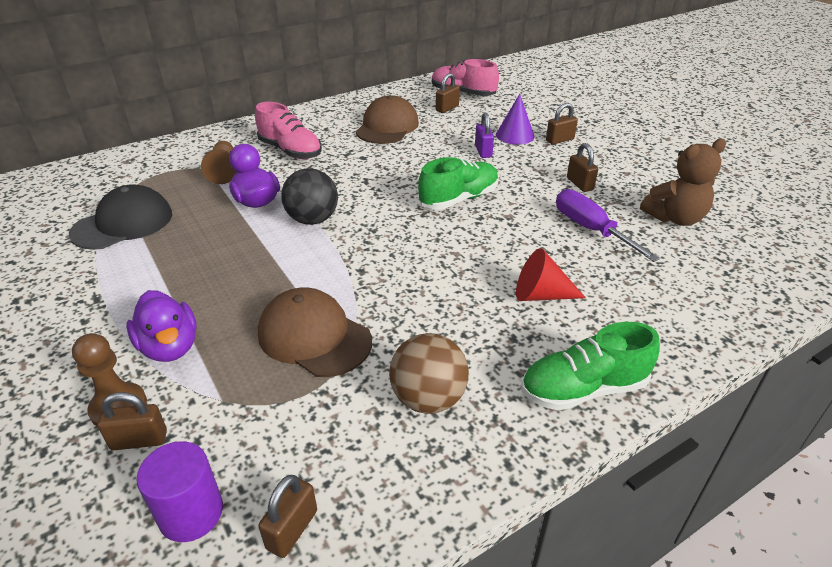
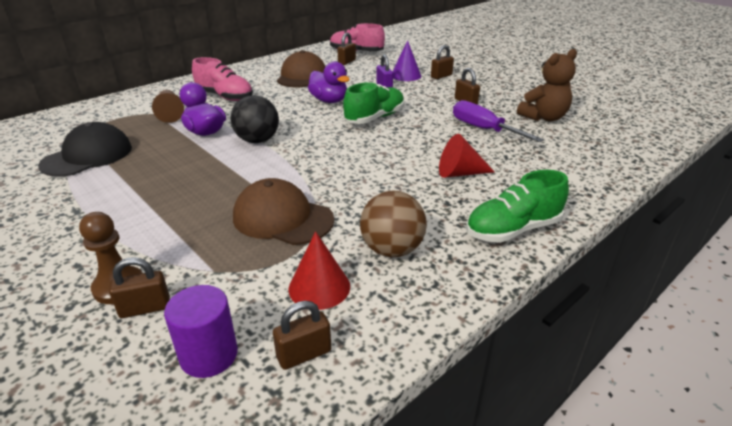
camera: 10 degrees left, 5 degrees down
(170, 347) = (155, 238): purple duck -> purple duck (329, 101)
(292, 529) = (304, 354): brown padlock -> brown padlock turned 45 degrees clockwise
(331, 440) = (319, 287): none -> red cone

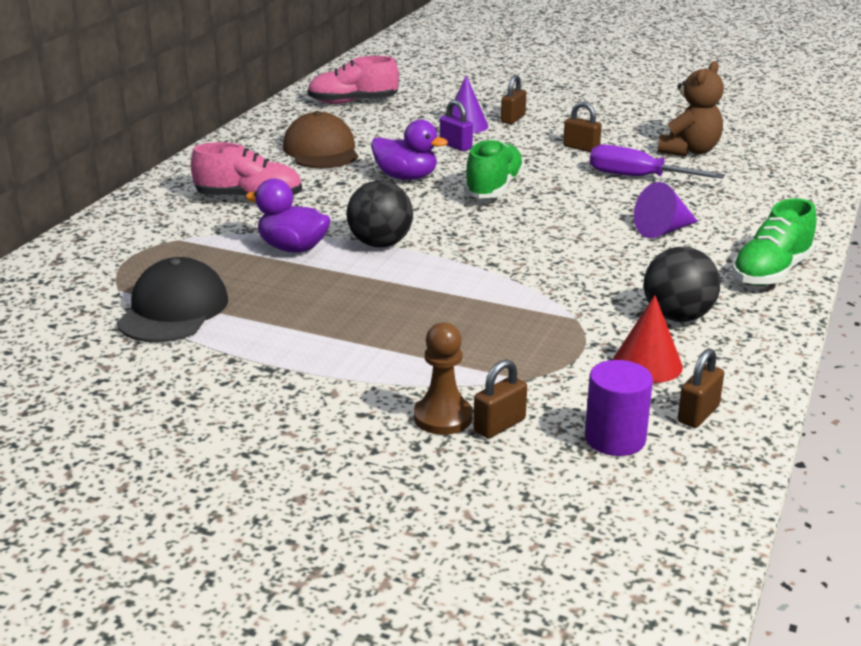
camera: 25 degrees left, 5 degrees down
(170, 114) = (203, 235): brown pawn -> none
(282, 218) = (529, 317): brown cap -> none
(346, 62) = (358, 119): brown padlock -> none
(392, 250) = (677, 317): brown ball -> black ball
(459, 173) = (663, 230): red cone -> purple cone

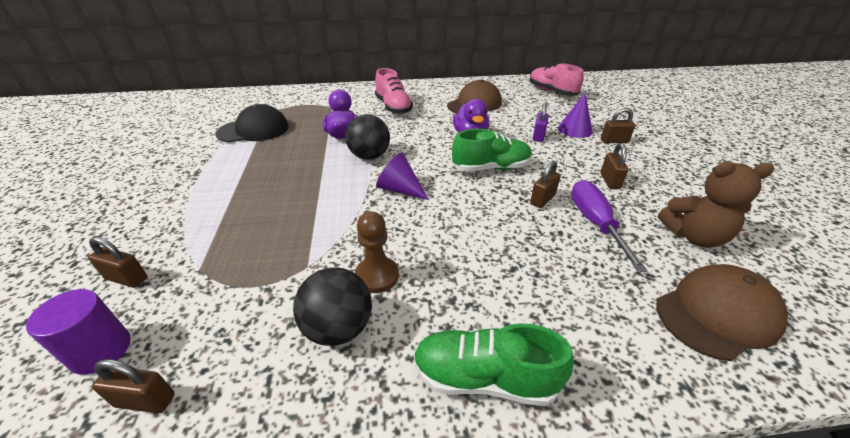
camera: 60 degrees right, 10 degrees up
(443, 417) = (138, 250): brown pawn -> brown pawn (377, 276)
(579, 184) = (542, 199): none -> brown padlock
(647, 364) = (238, 333): red cone -> none
(663, 230) = (506, 268): purple cone -> purple cone (400, 189)
(771, 179) = (717, 313): none -> brown cap

